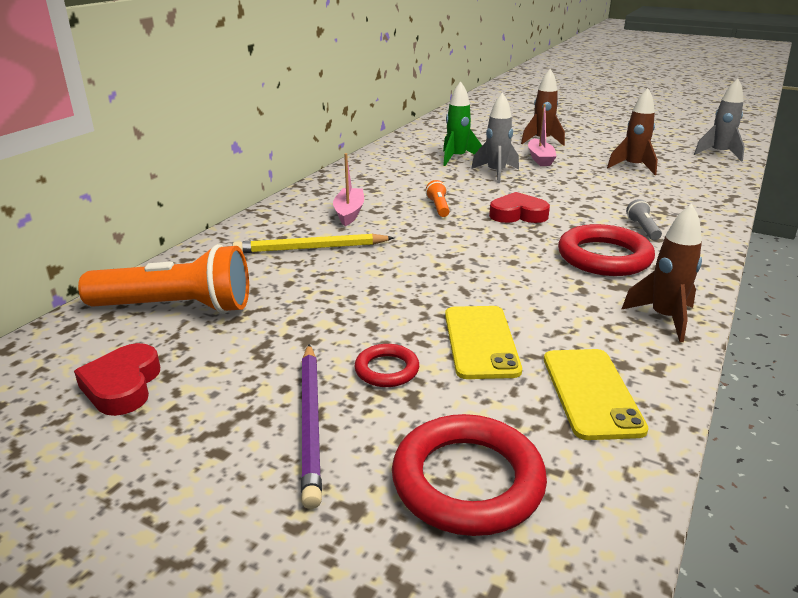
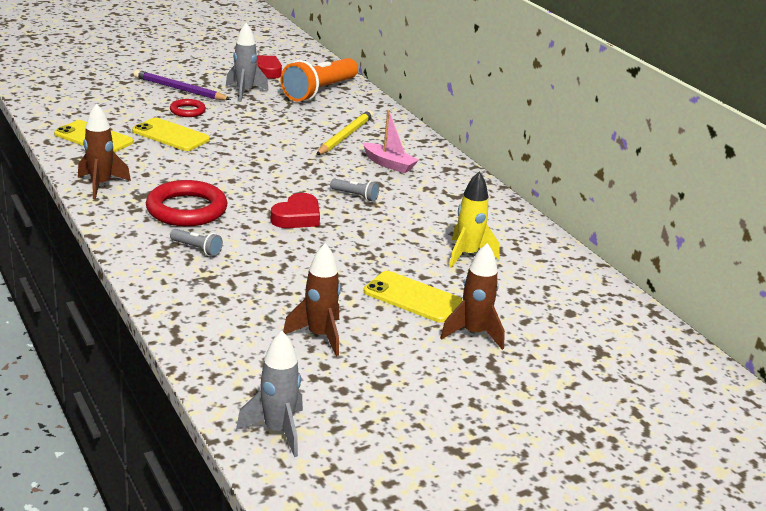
camera: 120 degrees right, 0 degrees up
(438, 207) = (355, 196): orange flashlight -> grey flashlight
(457, 158) = (467, 255): green rocket -> yellow rocket
(467, 481) = (100, 99): red ring -> none
(496, 173) = (400, 253): grey rocket -> grey rocket (244, 92)
(540, 159) = (412, 297): pink boat -> yellow phone

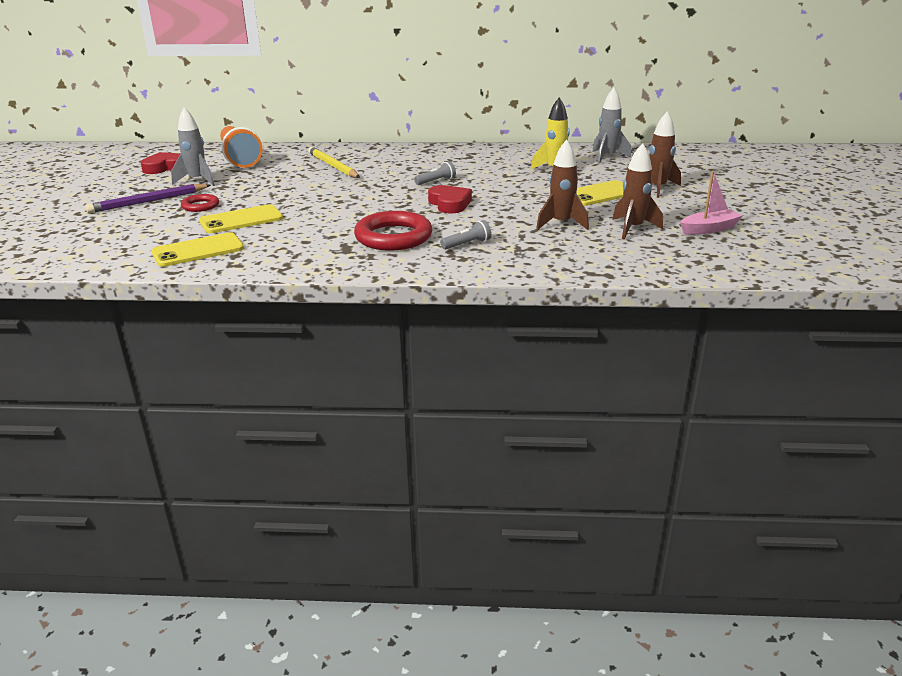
camera: 55 degrees left, 0 degrees up
(101, 185) = (304, 262): brown rocket -> brown rocket (561, 224)
(277, 431) = (751, 263): grey rocket -> grey rocket (607, 157)
(389, 164) = (398, 163): pink boat -> pink boat (709, 229)

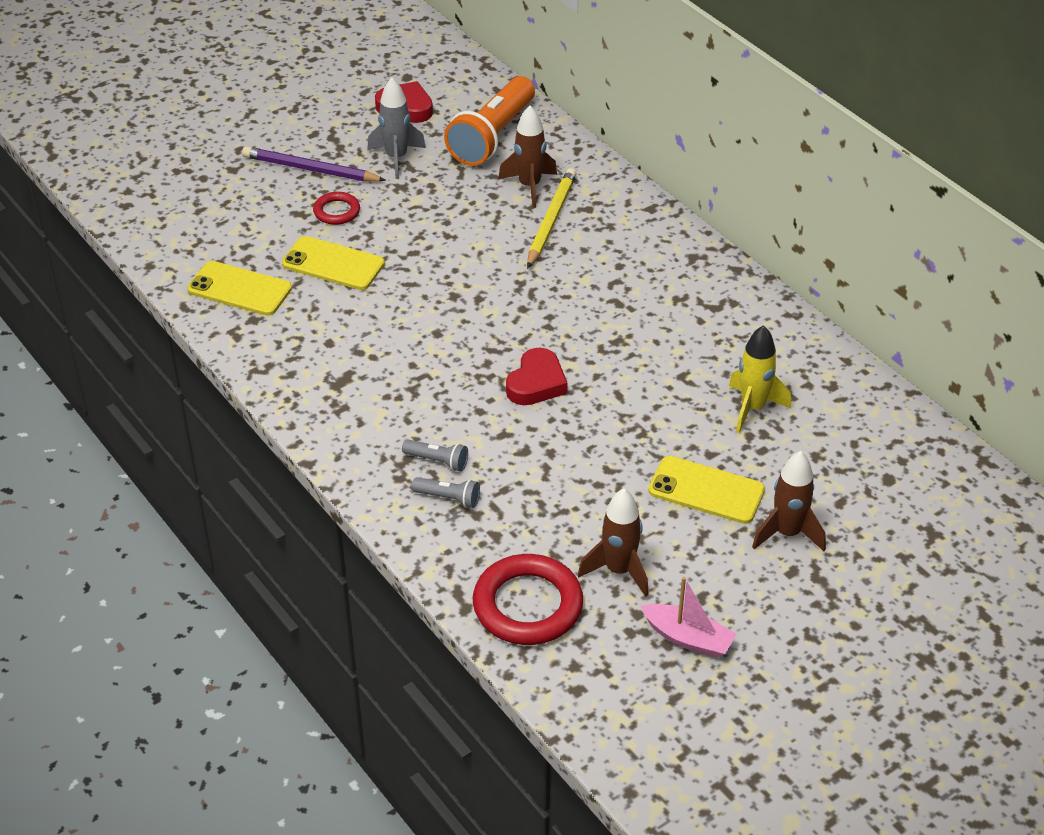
camera: 50 degrees right, 15 degrees up
(393, 237) = (401, 396): red ring -> red ring (527, 605)
(436, 181) = (595, 331): grey flashlight -> grey flashlight (449, 498)
(561, 224) = (571, 504): brown rocket -> brown rocket (529, 186)
(607, 157) = (863, 432): grey rocket -> none

